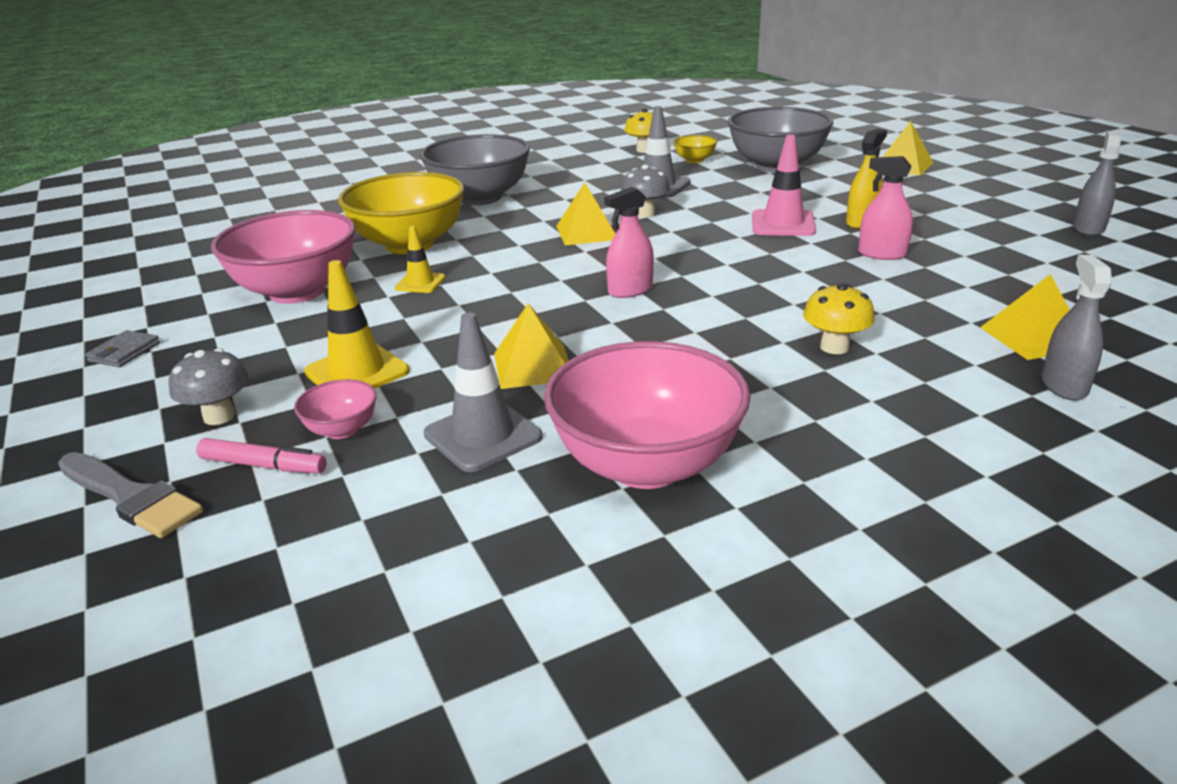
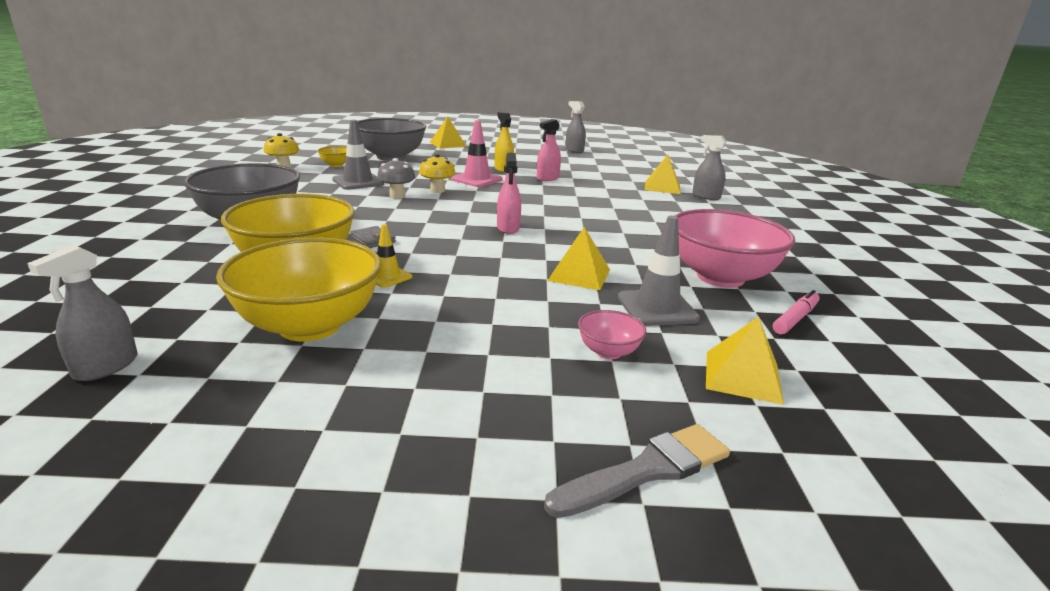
camera: 65 degrees left, 5 degrees down
(124, 352) = (300, 449): grey wallet -> grey wallet (373, 239)
(200, 262) = (106, 366): none -> grey spray bottle
(219, 416) = (532, 403): grey mushroom -> none
(263, 465) = (638, 393): pink marker -> pink marker (795, 319)
(297, 292) = (310, 326): pink bowl -> yellow bowl
(357, 372) = (518, 329): yellow traffic cone -> none
(586, 232) = (396, 214): yellow pyramid -> yellow pyramid (742, 376)
(834, 347) = (635, 213): yellow mushroom -> yellow mushroom (437, 190)

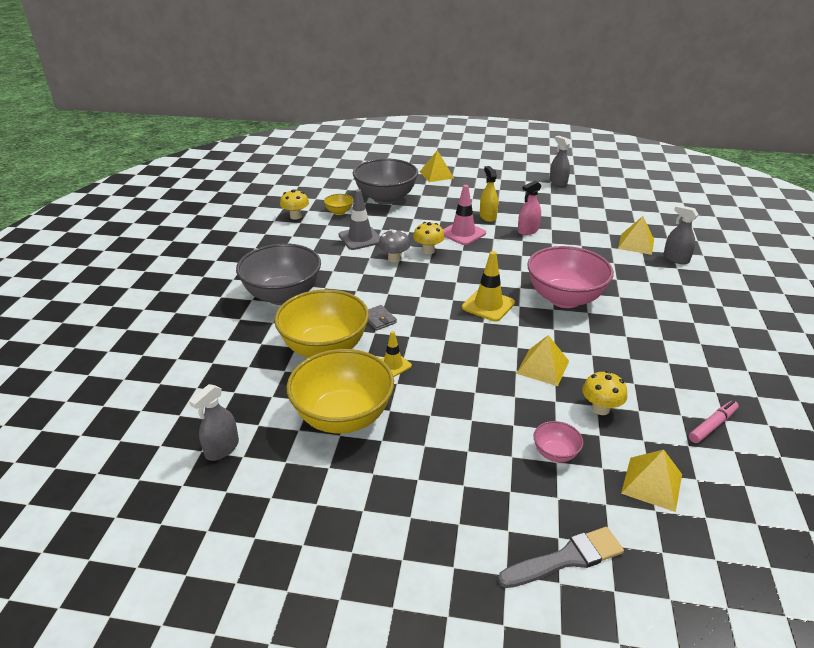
camera: 10 degrees right, 10 degrees up
(508, 228) = (488, 305): pink spray bottle -> yellow traffic cone
(657, 308) = (600, 408): grey traffic cone -> yellow mushroom
(720, 277) = (661, 374): pink bowl -> pink bowl (564, 298)

